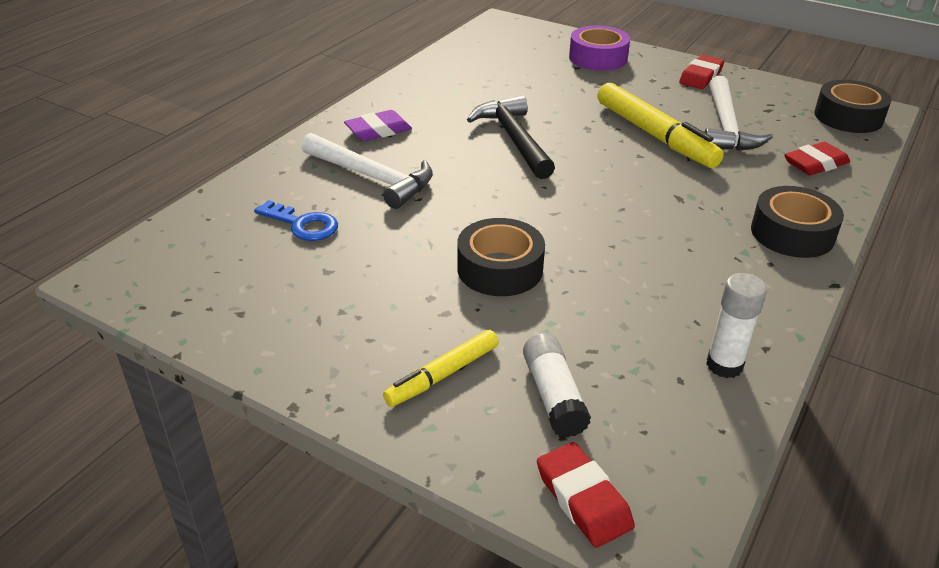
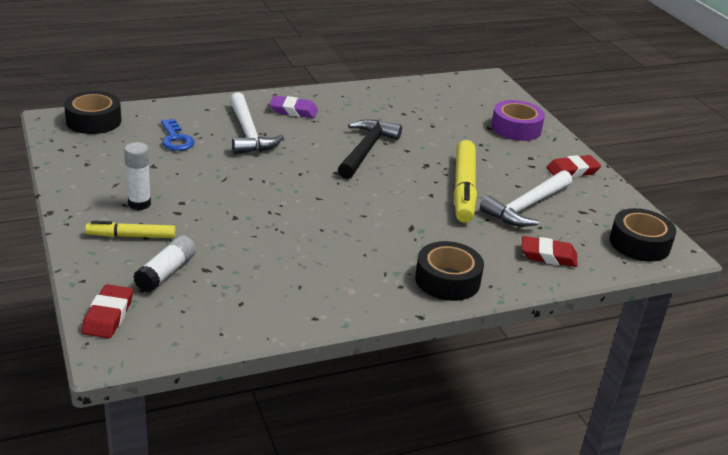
camera: 35 degrees right, 5 degrees down
(500, 269) = (239, 208): black tape -> black tape (93, 121)
(724, 365) = (275, 311): white glue stick -> white glue stick (139, 204)

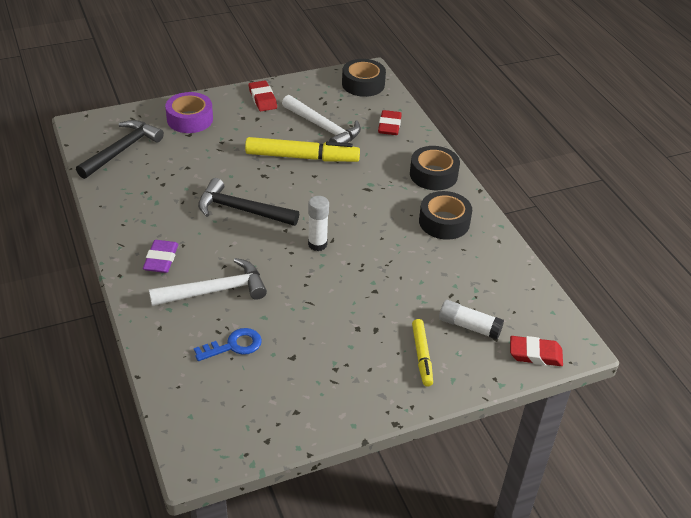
camera: 90 degrees left, 10 degrees up
(93, 121) = (196, 423): black tape -> black tape (444, 222)
(139, 204) = (367, 358): white glue stick -> white glue stick (317, 244)
(453, 95) = (122, 150): none -> black hammer

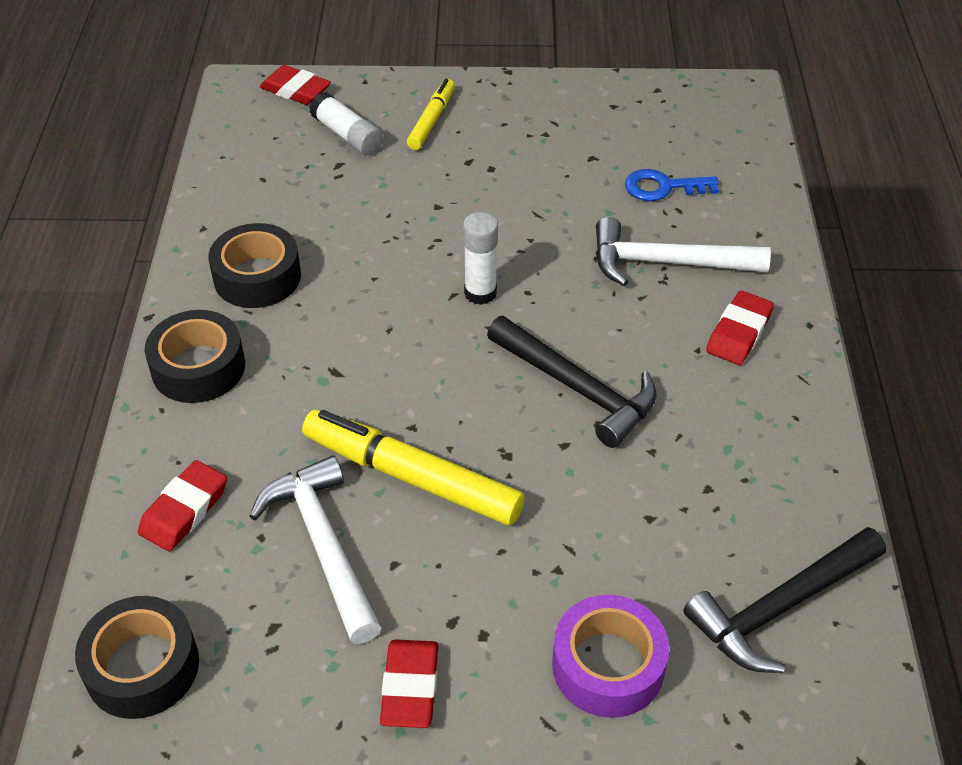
camera: 155 degrees left, 5 degrees up
(161, 259) = (739, 333): purple eraser -> red eraser

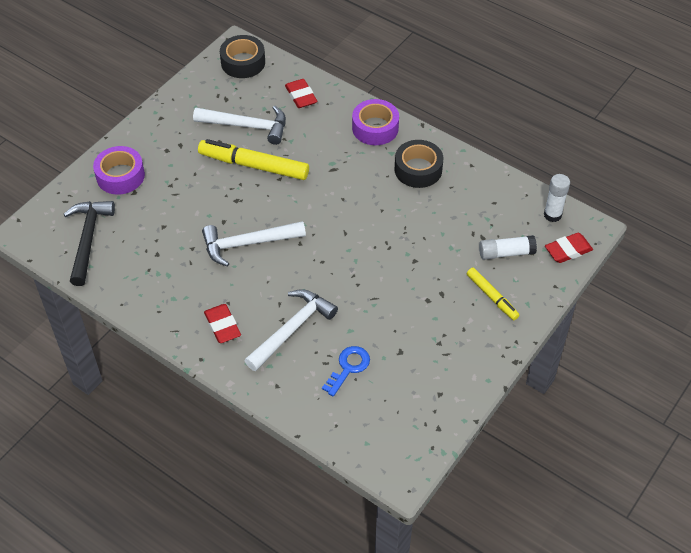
camera: 125 degrees right, 5 degrees up
(198, 367) = (375, 128): black tape -> purple tape
(410, 687) = (167, 121): red eraser -> none
(412, 477) = (254, 165): yellow marker -> yellow marker turned 135 degrees counterclockwise
(480, 293) = (337, 243): white glue stick -> white glue stick (552, 215)
(577, 388) = (248, 244): black hammer -> white hammer

